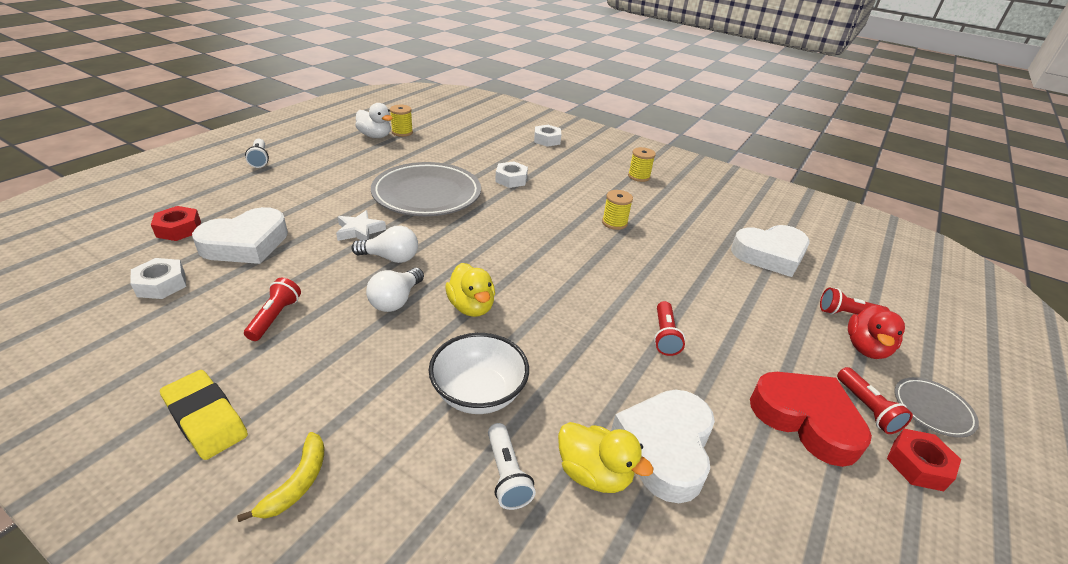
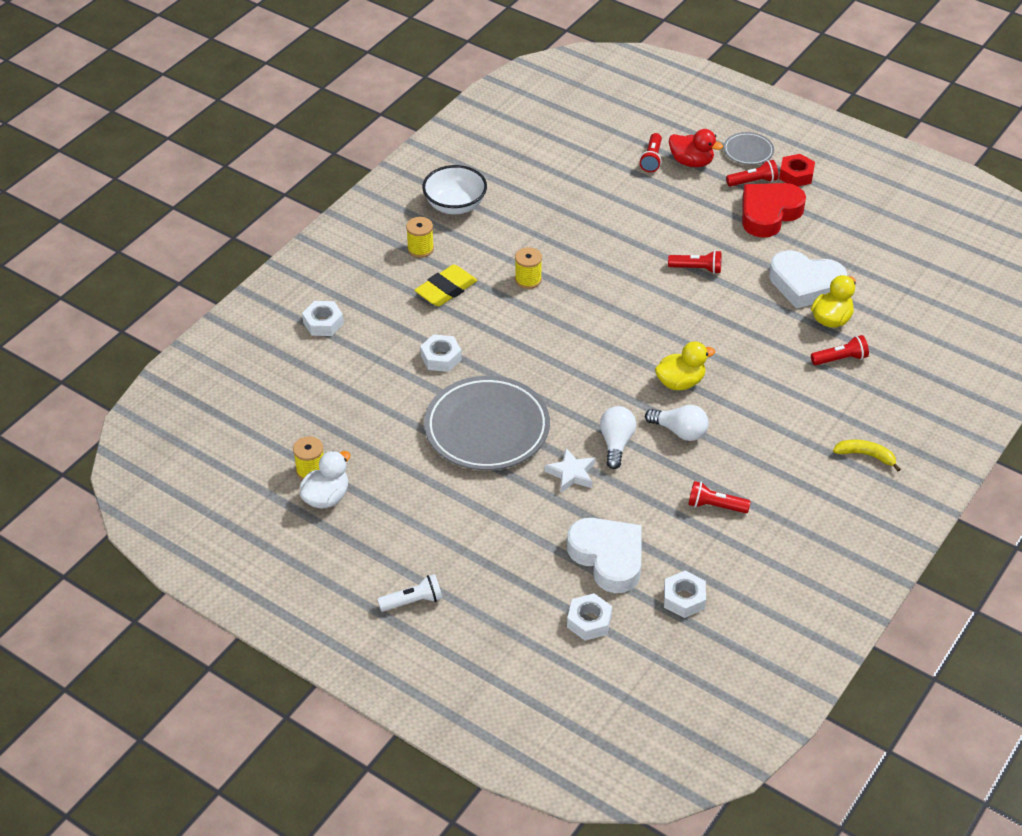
camera: 85 degrees left, 10 degrees up
(179, 229) = (589, 621): red nut -> white nut
(206, 418) = (826, 515): yellow eraser -> yellow eraser (446, 290)
(478, 393) = (776, 374): white bowl -> white bowl (455, 205)
(507, 474) = (840, 359): white flashlight -> red flashlight
(770, 255) = (571, 181): white heart -> none

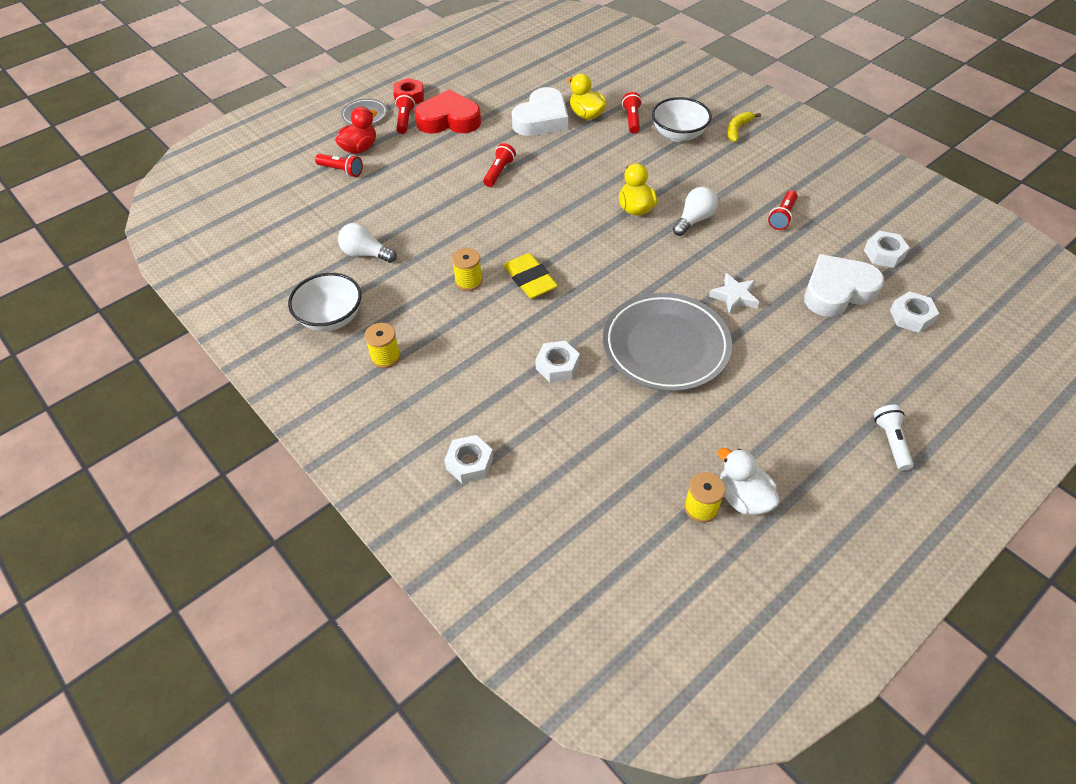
camera: 75 degrees left, 5 degrees up
(446, 290) = (458, 346): yellow eraser -> yellow eraser (530, 280)
(616, 443) = (701, 261): white light bulb -> white light bulb (366, 254)
(769, 213) = (449, 120): red heart -> red heart turned 120 degrees clockwise
(830, 403) = (678, 134): none -> white bowl

